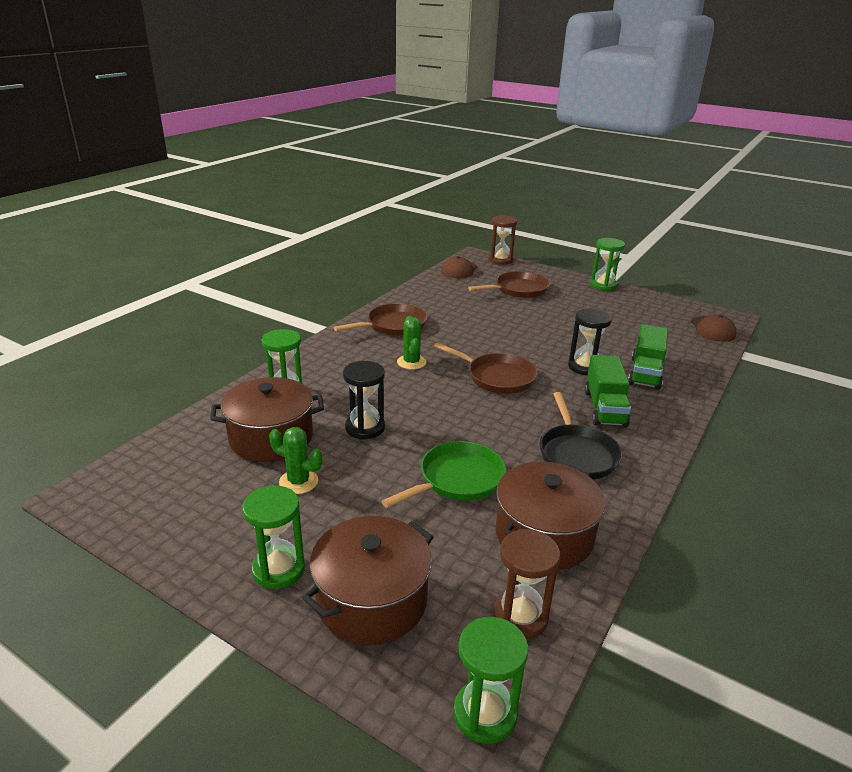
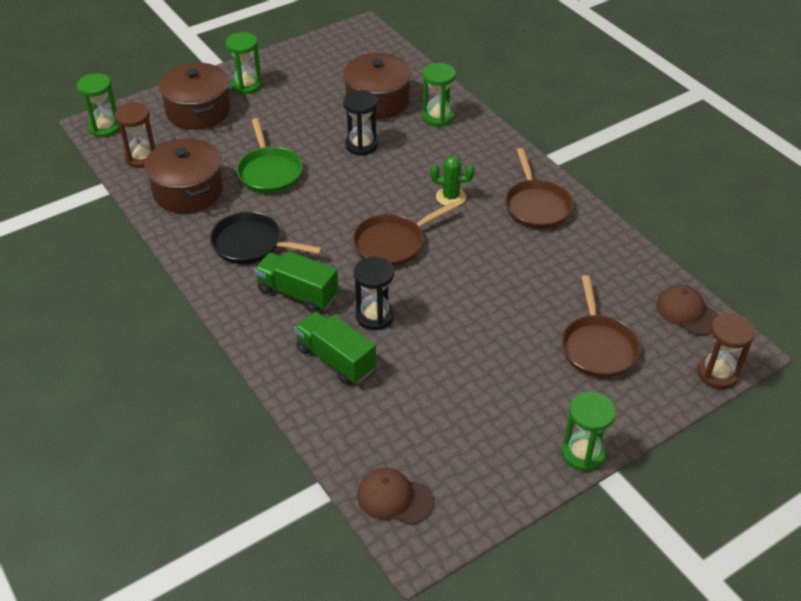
camera: 115 degrees right, 15 degrees up
(298, 482) = (318, 104): green cactus -> none

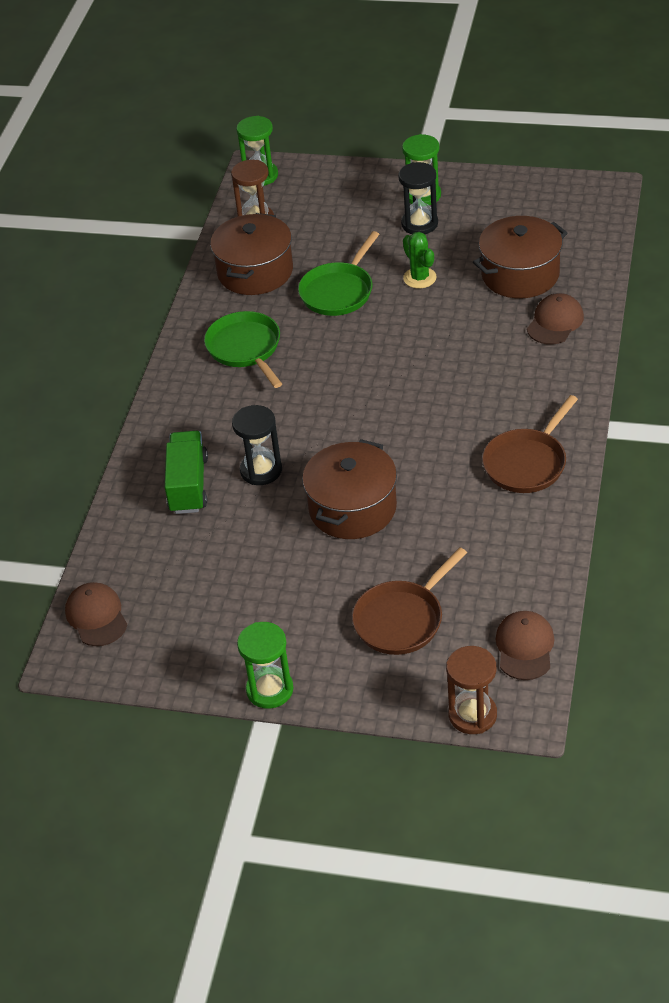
camera: 50 degrees right, 0 degrees up
(198, 111) = (351, 200): brown pot -> brown pot (352, 508)
(251, 244) = (246, 348): black pan -> green pan
(297, 293) = (228, 413): green truck -> none
(361, 145) = (448, 311): black hourglass -> black hourglass (419, 224)
(392, 243) = (355, 418): brown pan -> none
(438, 117) = (555, 322): green hourglass -> brown cap
(451, 197) = (461, 407): green cactus -> green cactus (419, 278)

